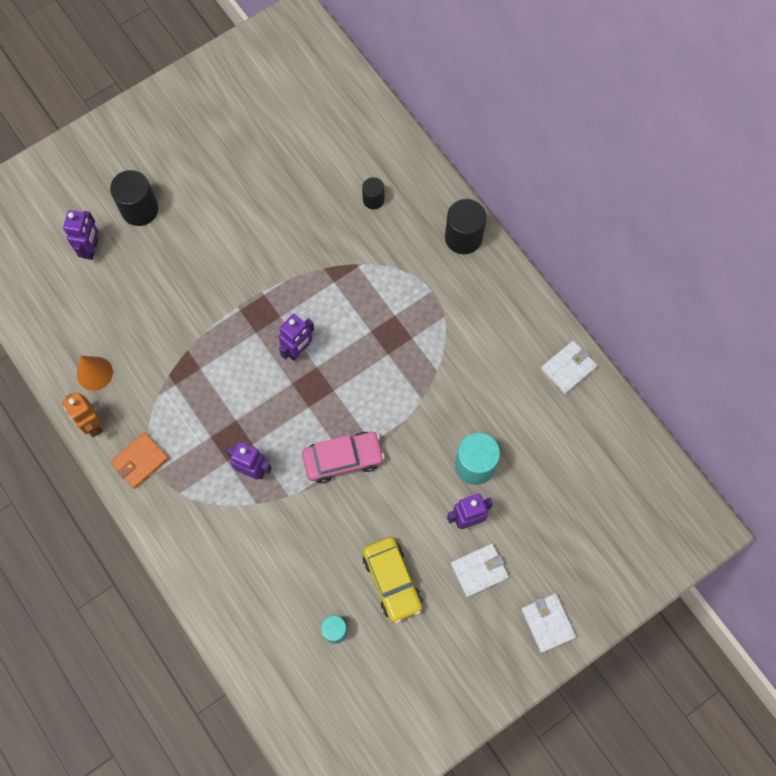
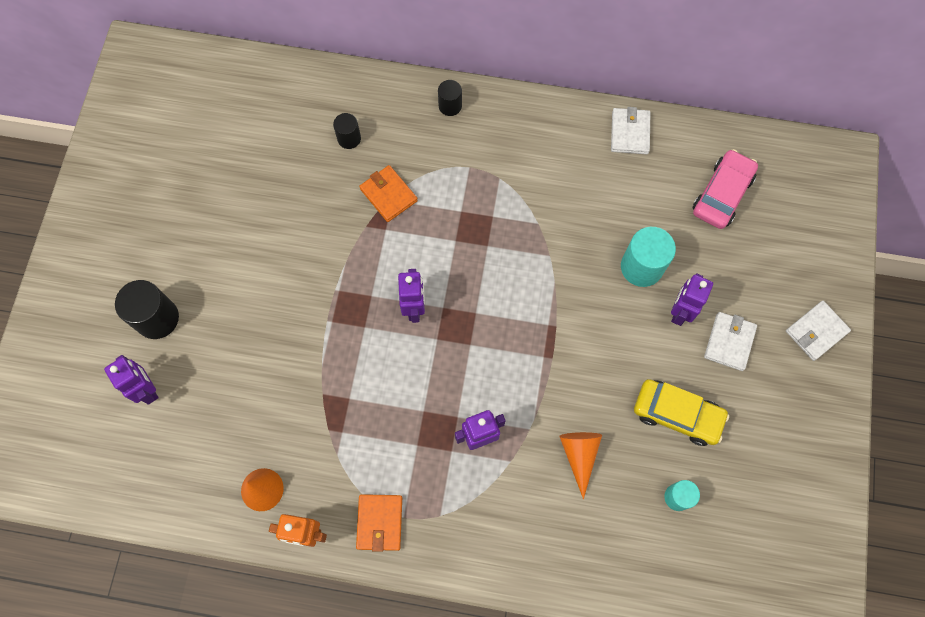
camera: 45 degrees left, 0 degrees up
(302, 543) = (579, 455): none -> orange cone
(343, 459) = (540, 358): pink car -> pink car (722, 194)
(359, 261) = (388, 195): none -> orange wallet
(463, 237) = (450, 106): black cylinder -> black cylinder, size x0.58
(547, 623) = (816, 331): white wallet -> white wallet turned 60 degrees counterclockwise

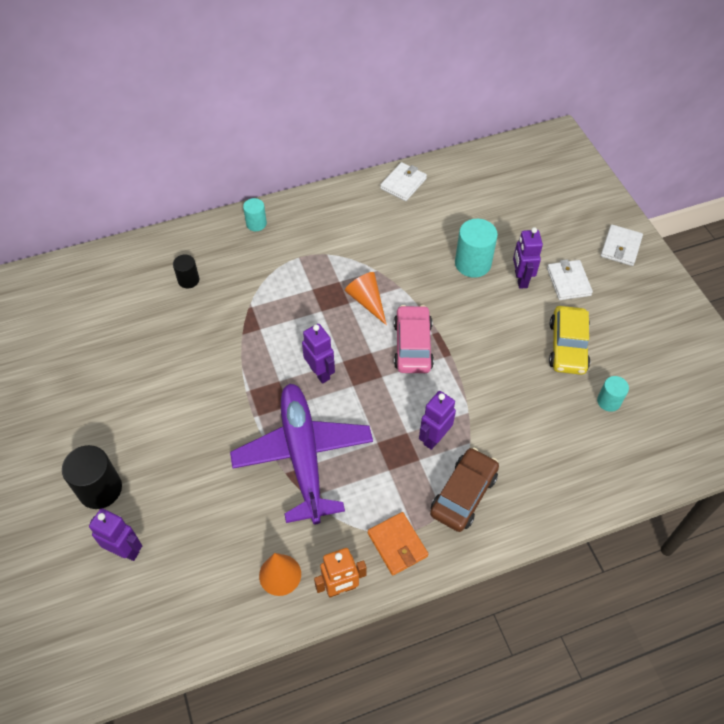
camera: 30 degrees left, 15 degrees down
(348, 386) = (303, 456): none -> purple plane
(388, 195) = (246, 304): orange wallet -> none
(450, 106) = (256, 224): black cylinder -> turquoise cylinder
(470, 509) = (463, 494): none -> brown car
(579, 455) = (518, 410): orange cone -> orange cone (367, 301)
(630, 133) = (403, 184): white wallet -> white wallet turned 60 degrees clockwise
(677, 414) = (567, 346): yellow car -> yellow car turned 105 degrees clockwise
(722, 194) = (495, 193): pink car -> pink car (412, 345)

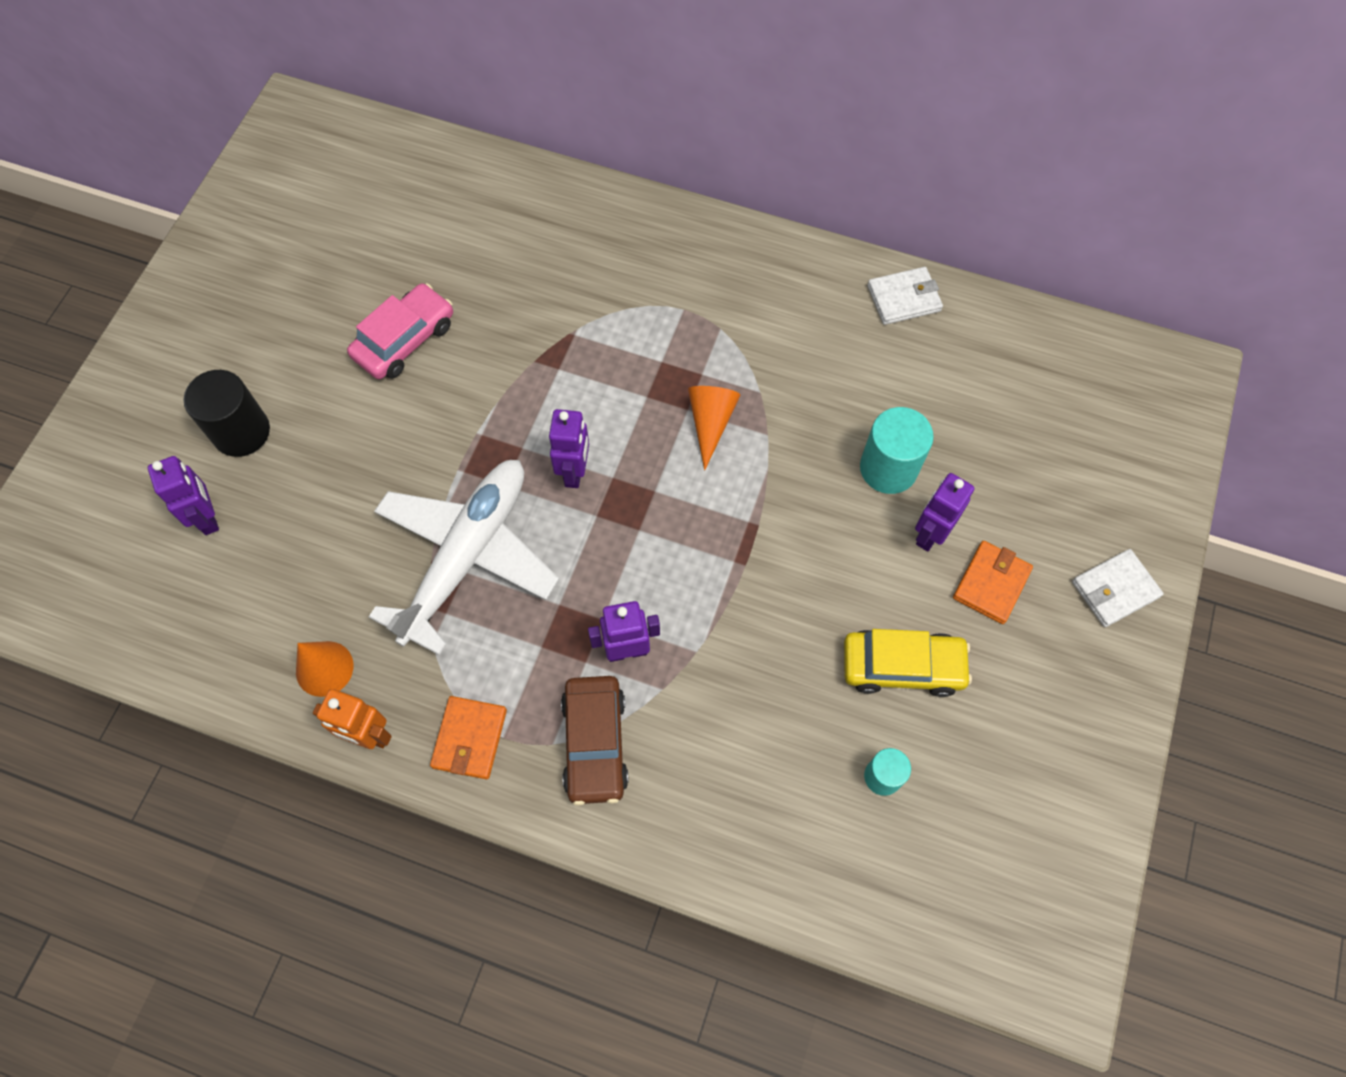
camera: 40 degrees right, 10 degrees up
(188, 280) = (536, 252): black cylinder -> none
(256, 224) = (674, 231): turquoise cylinder -> none
(303, 456) = (466, 556): purple plane -> white plane
(412, 345) = (711, 519): pink car -> pink car (404, 340)
(463, 494) = (595, 743): brown car -> brown car turned 105 degrees clockwise
(567, 346) = (902, 666): yellow car -> yellow car turned 135 degrees counterclockwise
(568, 282) = (991, 584): white wallet -> orange wallet

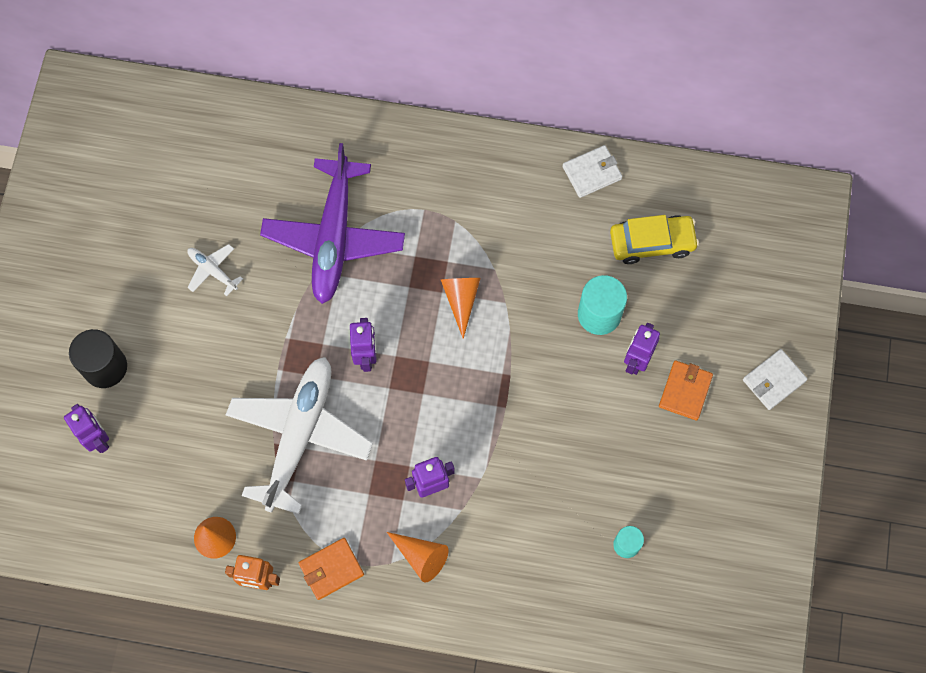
camera: 10 degrees left, 5 degrees up
(404, 340) = (213, 271): pink car -> white plane
(470, 738) = (331, 569): orange wallet -> orange wallet turned 60 degrees clockwise
(564, 324) = (334, 237): none -> purple plane
(595, 743) = (421, 557): brown car -> orange cone
(902, 666) = (629, 463): yellow car -> yellow car (652, 242)

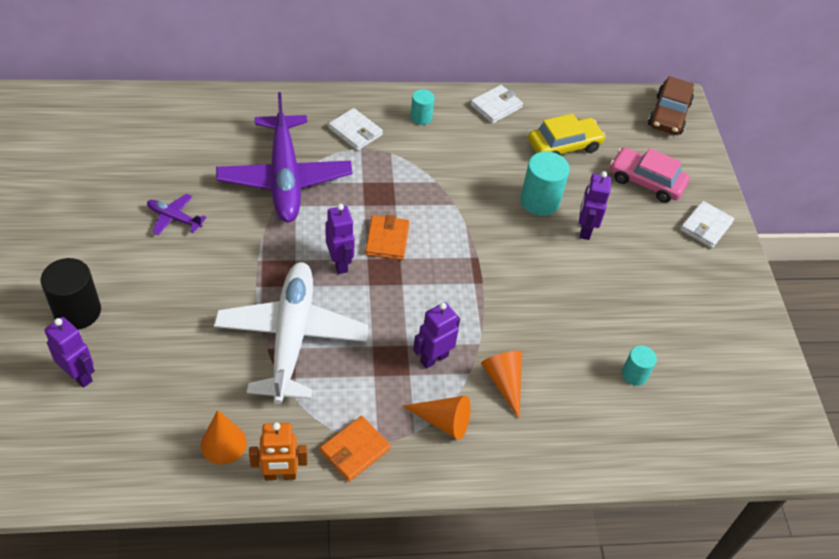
camera: 20 degrees left, 20 degrees down
(213, 271) = (174, 218): white plane -> purple plane
(423, 185) = (355, 131): none -> white wallet
(461, 300) = (414, 208): orange cone -> orange cone (504, 382)
(501, 176) = (421, 117): none -> turquoise cylinder
(685, 391) = (635, 245): orange wallet -> orange wallet (387, 240)
(729, 308) = (646, 181): none -> pink car
(793, 216) = (669, 114): none -> brown car

